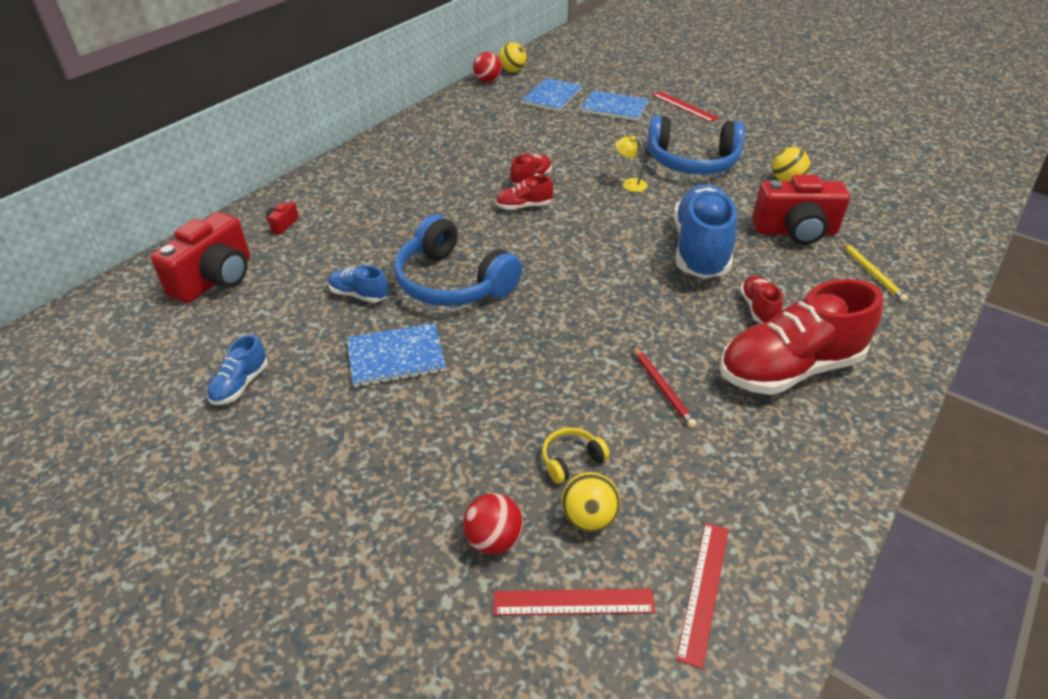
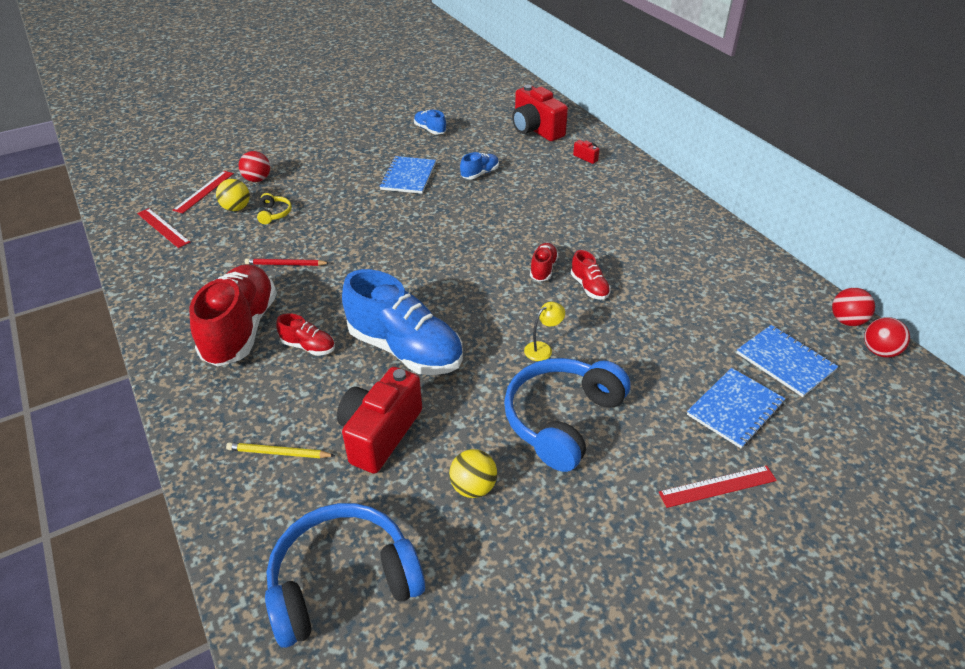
camera: 115 degrees right, 0 degrees up
(452, 282) = (464, 210): blue headphones -> blue headphones (343, 581)
(512, 71) = (879, 351): yellow ball -> red ball

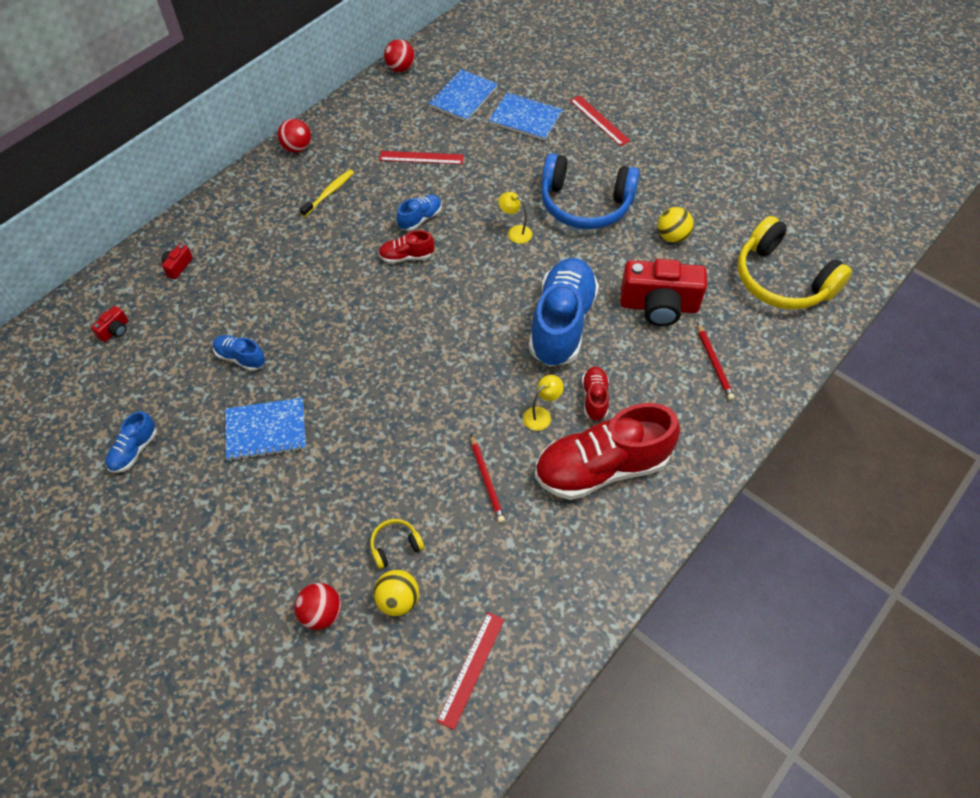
camera: 110 degrees left, 15 degrees up
(204, 191) = (372, 670): red ruler -> red ruler (421, 157)
(279, 453) = (714, 363): yellow pencil -> red pencil
(318, 308) = (541, 415): none -> yellow lamp
(343, 581) = (781, 280): blue headphones -> yellow headphones
(536, 130) = (115, 330): red camera -> red camera, size x0.42
(589, 287) = (420, 219): red shoe -> blue shoe
(646, 238) = (329, 193): none -> yellow toothbrush
(879, 351) = (429, 53): red ball -> red ball (297, 148)

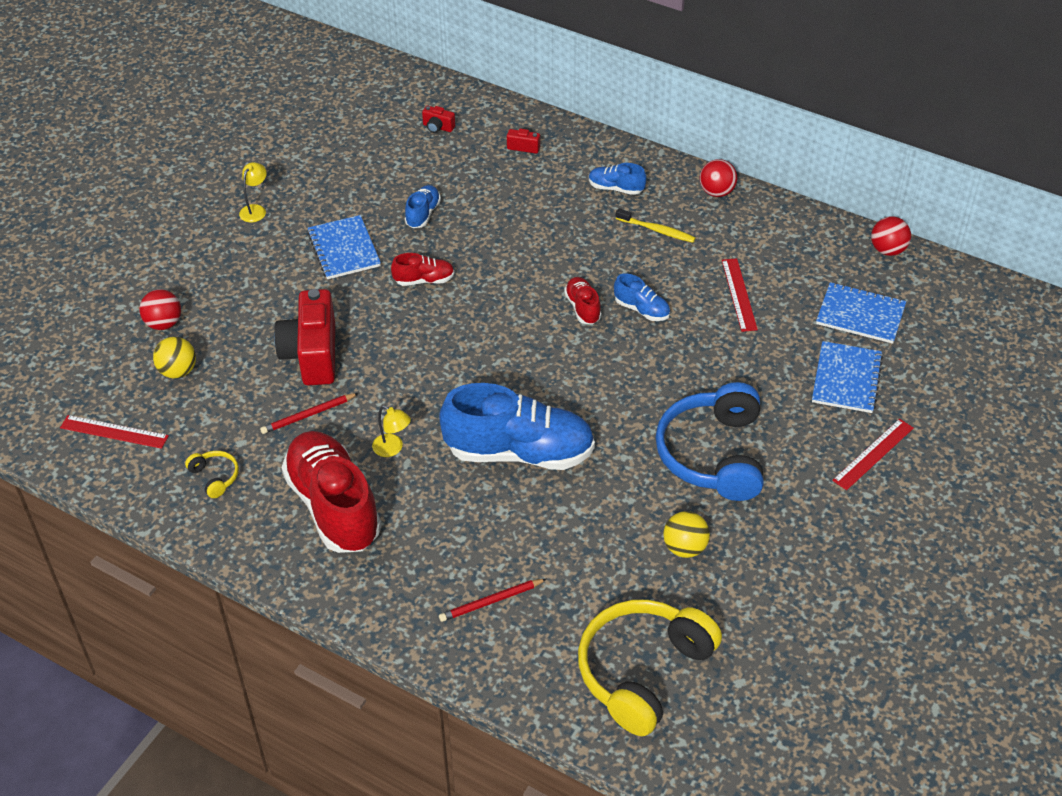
camera: 80 degrees right, 10 degrees down
(134, 450) = (311, 173): blue shoe -> blue shoe (616, 188)
(395, 545) = (232, 360): yellow headphones -> yellow headphones (215, 477)
(515, 232) = (646, 394): yellow lamp -> yellow lamp (255, 210)
(594, 398) = (421, 492): red shoe -> red shoe (424, 280)
(659, 306) = (566, 541): red camera -> red camera (312, 355)

